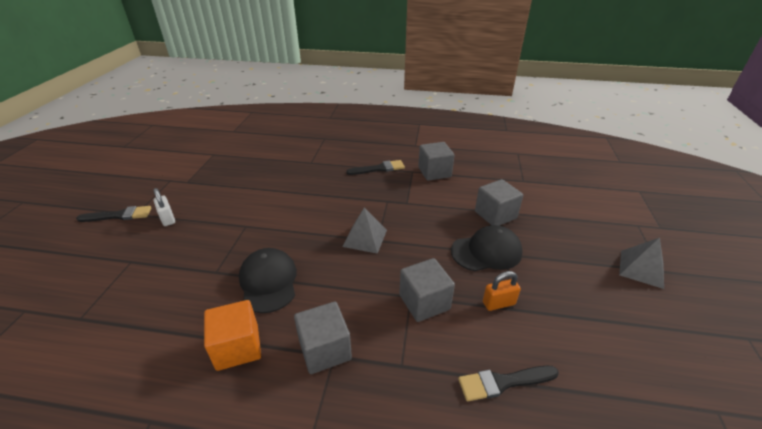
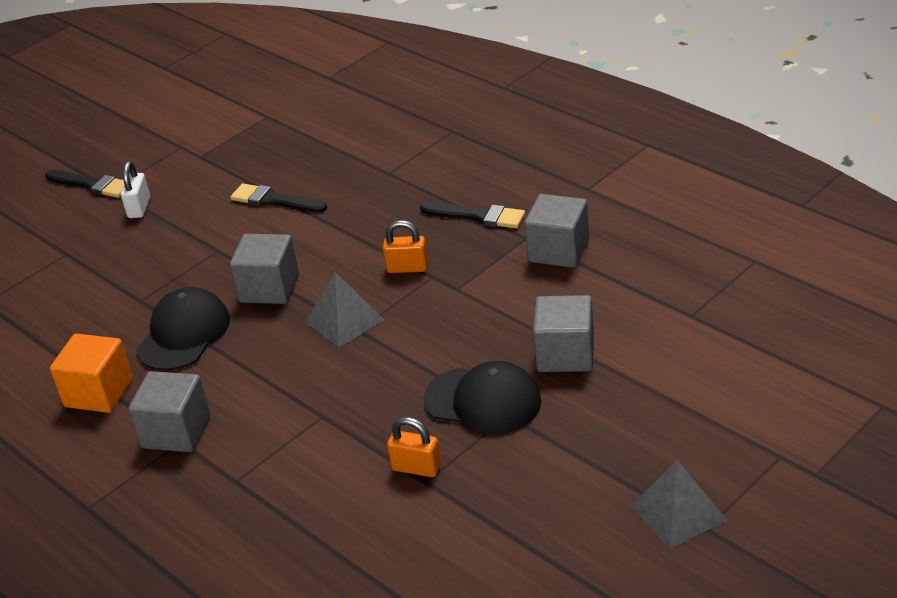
camera: 40 degrees right, 0 degrees up
(370, 201) = (407, 268): none -> orange padlock
(424, 302) = (330, 429): grey cube -> grey cube (269, 288)
(503, 382) = (319, 544): black brush -> black brush (274, 200)

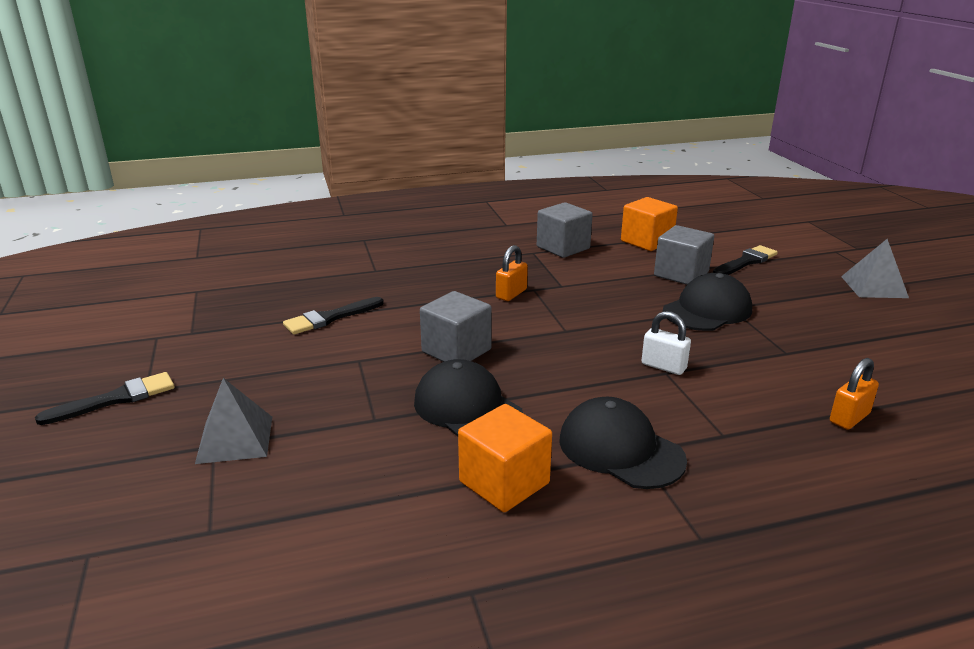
camera: 65 degrees left, 10 degrees down
(139, 208) = (215, 382): white padlock -> white padlock (663, 366)
(176, 432) = (620, 449): grey cube -> black cap
(344, 321) = (547, 332): grey pyramid -> grey pyramid (235, 439)
(416, 468) = (768, 352): orange padlock -> orange padlock (849, 418)
(478, 216) = (484, 258): black brush -> black brush (746, 262)
(642, 299) = (646, 241): none -> orange cube

